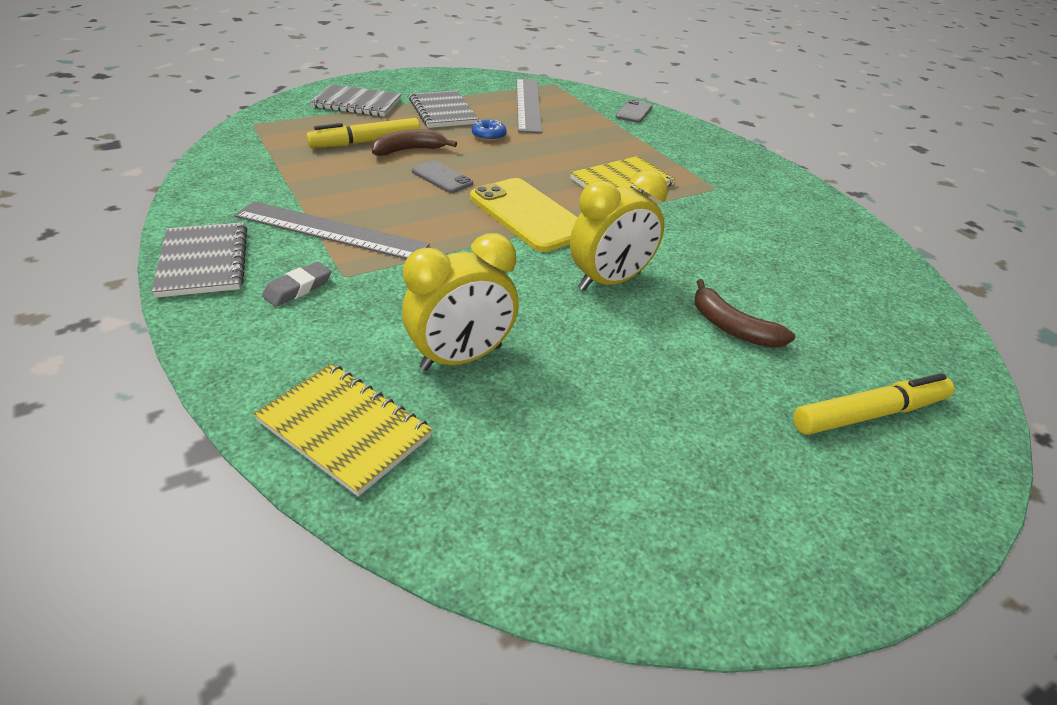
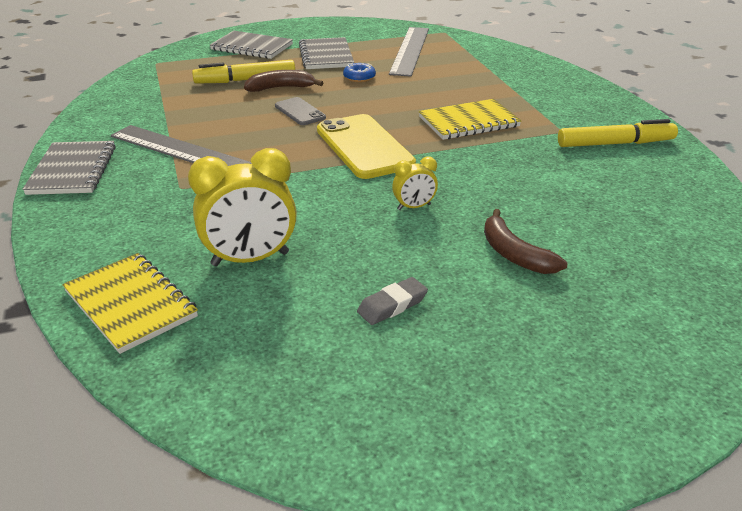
camera: 15 degrees right, 5 degrees down
(298, 288) = (138, 195): grey eraser -> grey eraser (392, 305)
(609, 281) = (414, 207): yellow clock -> yellow clock, size x0.51
(634, 112) = (513, 59): grey phone -> none
(869, 414) = (615, 340): yellow marker -> yellow marker (615, 144)

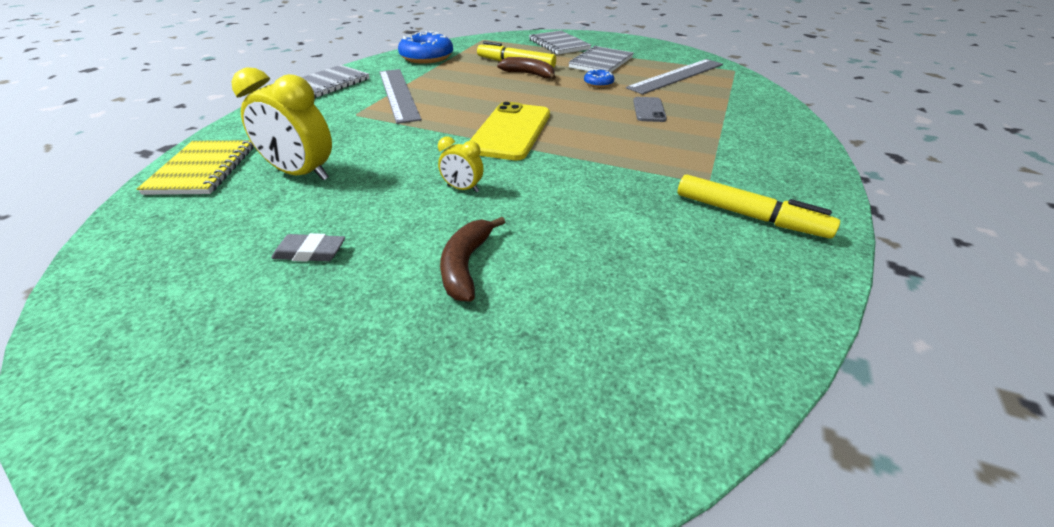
camera: 40 degrees right, 5 degrees up
(132, 102) = (427, 57): none -> blue donut
(300, 112) = (512, 93): grey phone -> grey phone (649, 110)
(468, 122) = (629, 143): yellow notebook -> none

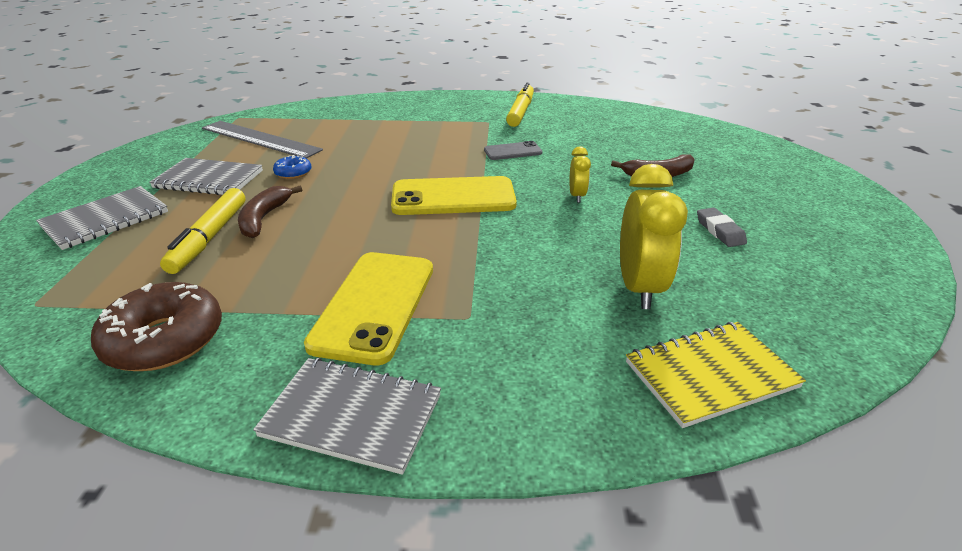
camera: 110 degrees left, 5 degrees down
(398, 94) = (374, 305): grey ruler -> yellow phone
(427, 57) = (165, 339): blue donut -> brown donut
(649, 110) = (365, 145): grey phone -> grey phone (512, 151)

